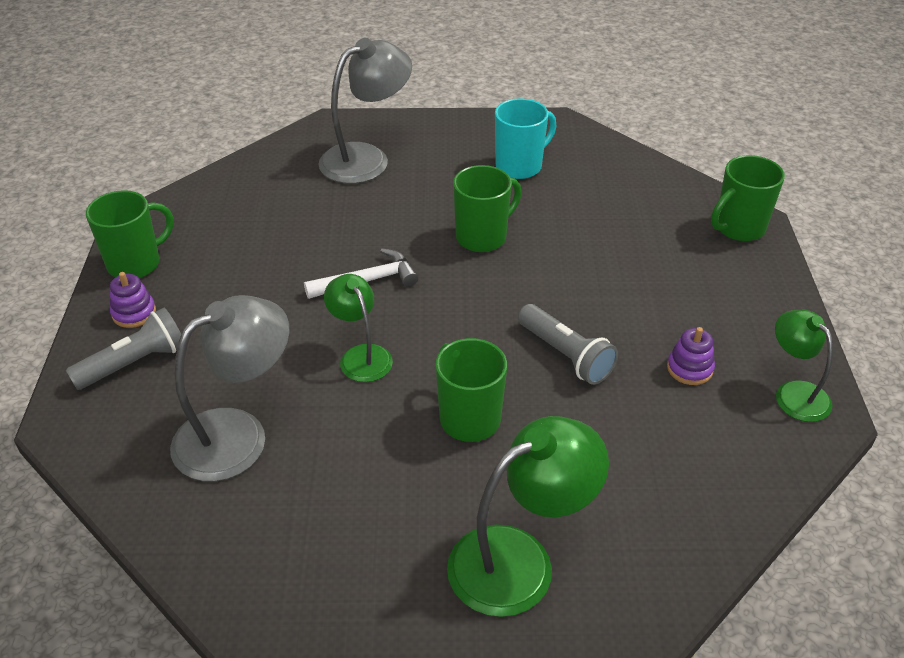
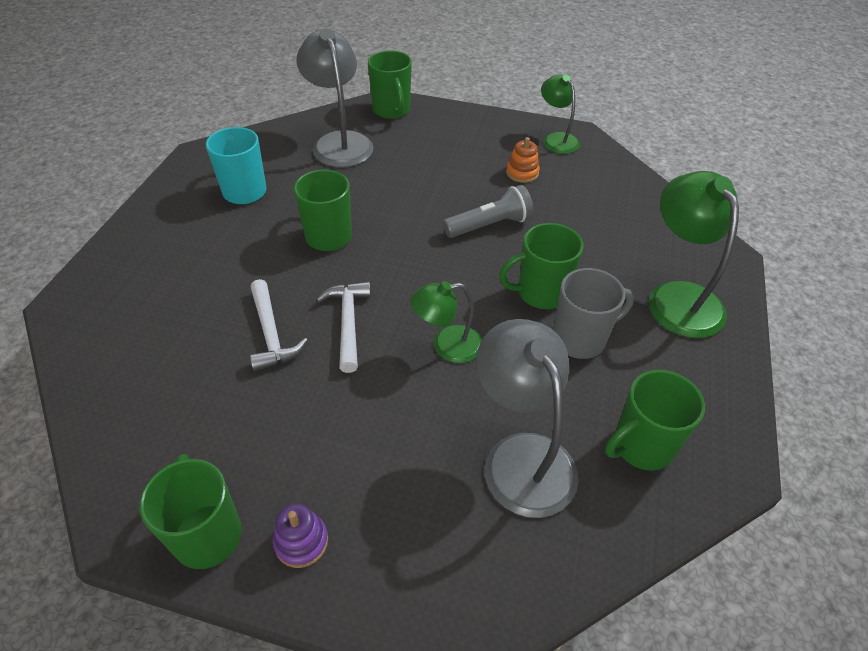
camera: 75 degrees left, 5 degrees up
(135, 363) = (389, 546): grey flashlight -> none
(269, 533) = (641, 446): none -> green mug
(337, 238) = (271, 334): none -> white hammer
(366, 158) = (154, 288): grey lamp -> grey lamp (339, 142)
(408, 464) = (580, 339): none -> grey mug
(689, 368) = (522, 173): purple stacking toy -> orange stacking toy
(794, 393) = (556, 139): green lamp -> green lamp turned 75 degrees clockwise

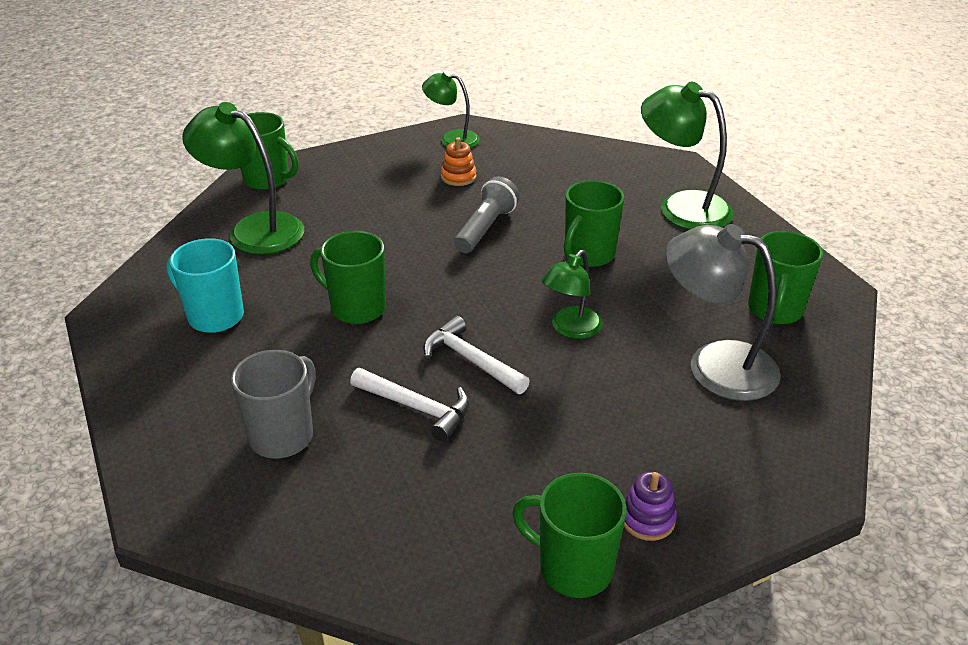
camera: 40 degrees left, 10 degrees down
(339, 142) = (254, 229): grey lamp -> green lamp
(580, 339) = (655, 269): grey mug -> grey mug (283, 435)

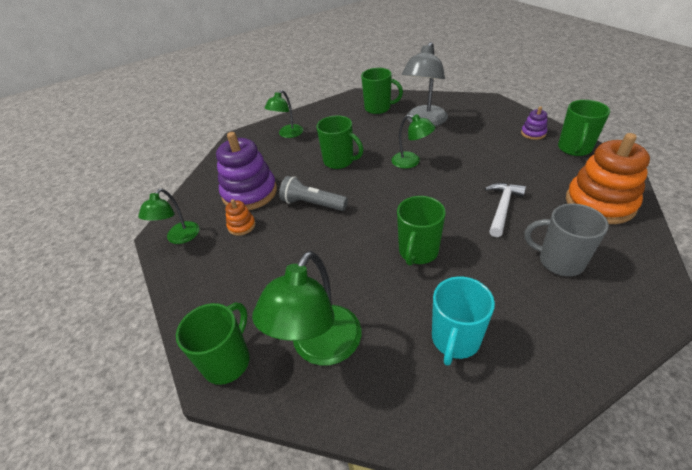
camera: 90 degrees left, 5 degrees up
(388, 534) = (599, 203): none -> orange stacking toy
(470, 360) = (452, 193): white hammer -> none
(526, 179) = (249, 193): none -> purple stacking toy
(681, 207) = (287, 134): green lamp -> green lamp, size x0.61

